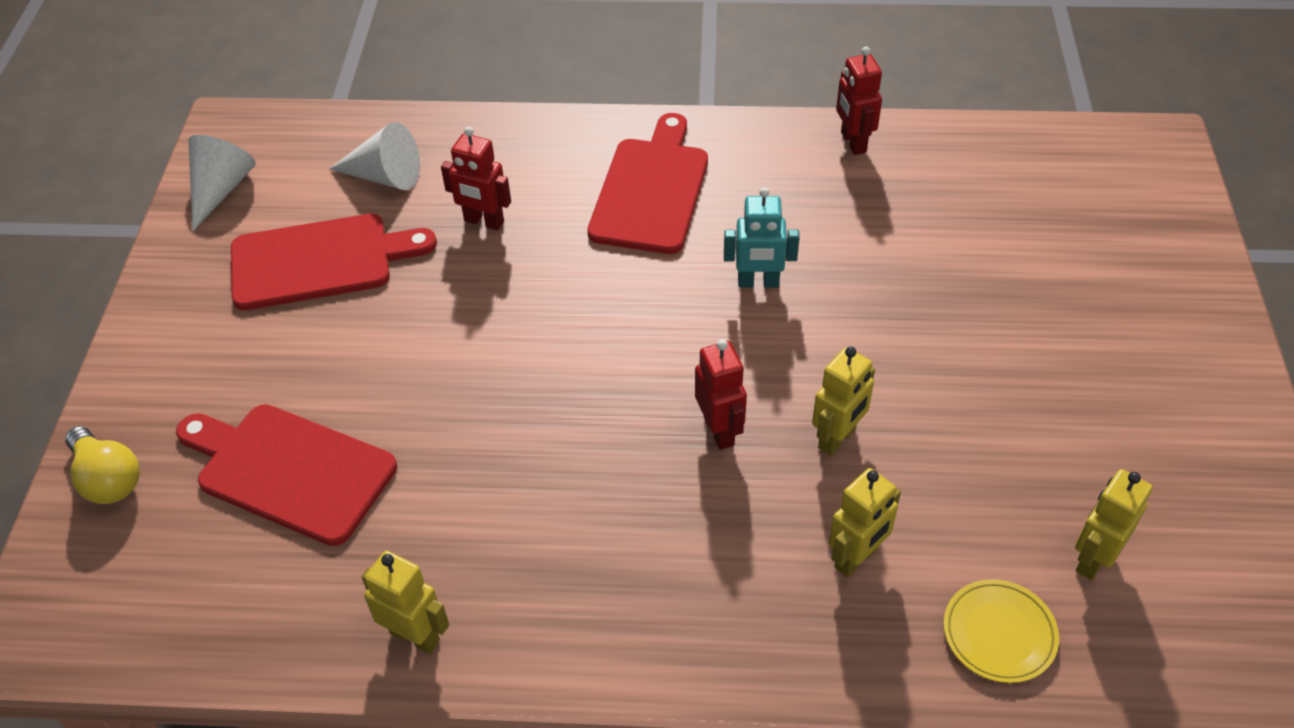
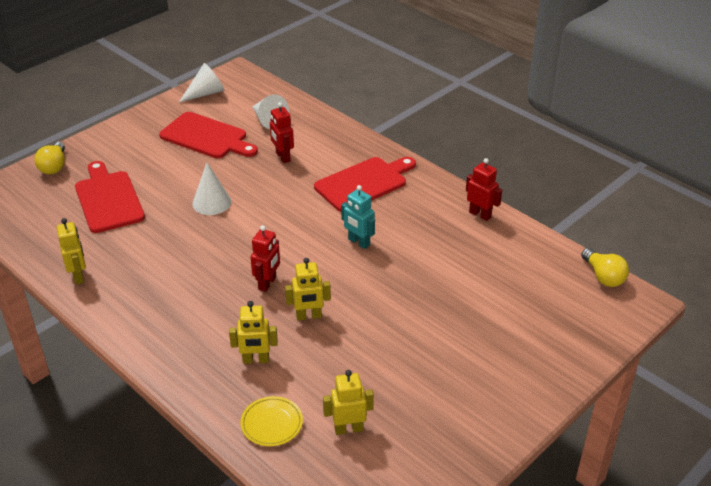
camera: 40 degrees right, 10 degrees down
(470, 362) = (211, 202): none -> white cone
(853, 142) = (480, 214): red robot -> red robot turned 105 degrees clockwise
(1086, 135) = (603, 276): none -> yellow light bulb

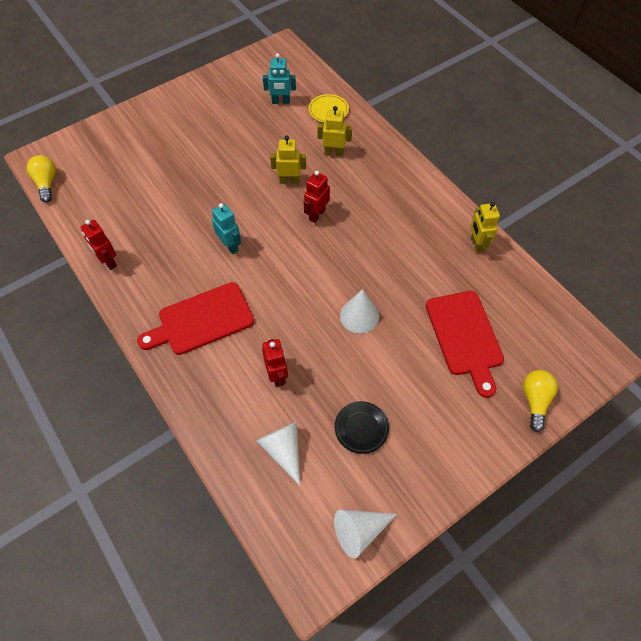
camera: 170 degrees left, 20 degrees up
(206, 137) = (361, 428): red cutting board -> black plate
(348, 429) = (280, 102): yellow robot -> turquoise robot

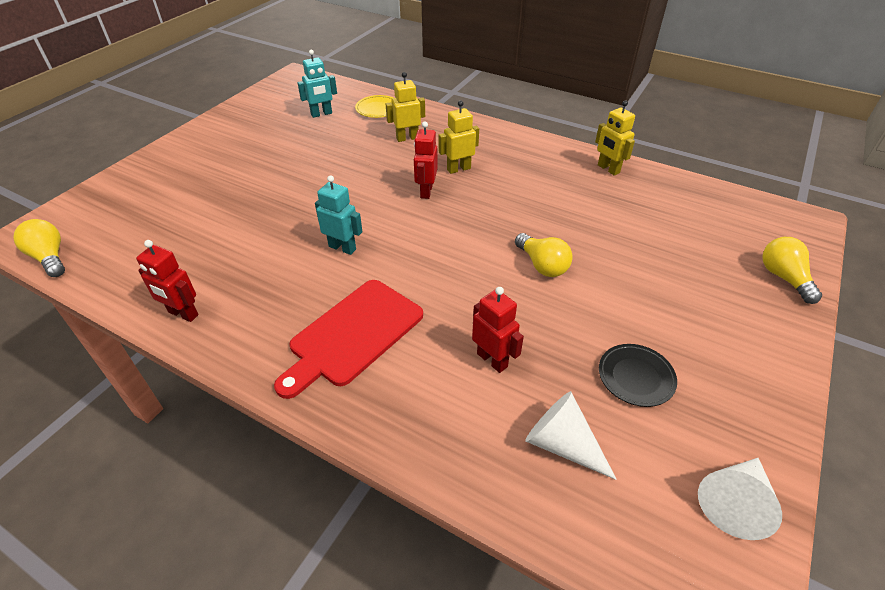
camera: 25 degrees left, 15 degrees down
(289, 181) = (375, 172): yellow robot -> yellow robot (458, 169)
(359, 316) = (542, 265): white cone -> yellow light bulb
(465, 336) = (666, 246): red cutting board -> none

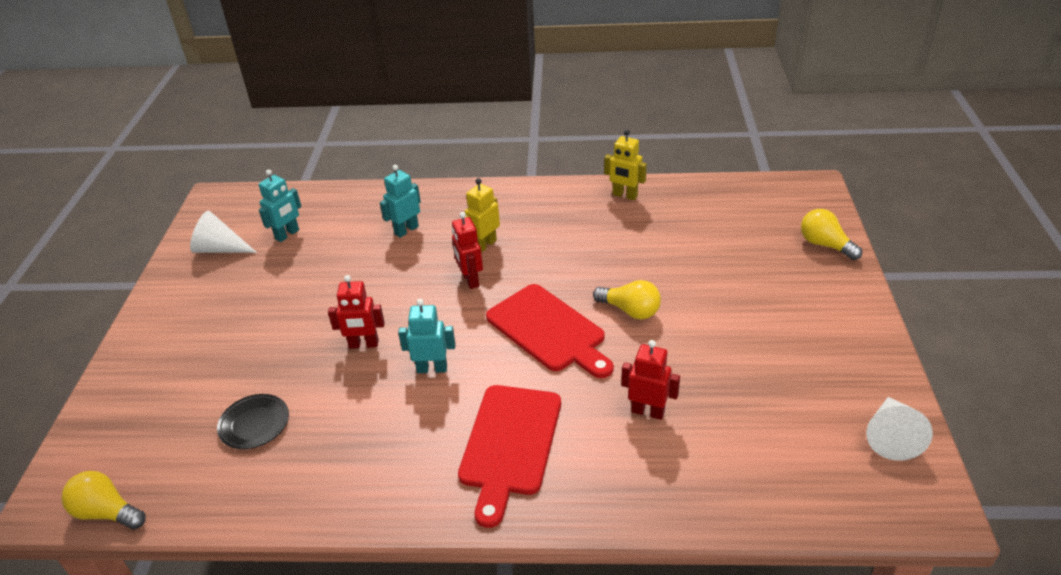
camera: 25 degrees left, 5 degrees down
(183, 314) = (322, 500): red robot -> red robot (364, 344)
(378, 109) = (348, 208): yellow plate -> none
(407, 138) = (406, 230): yellow robot -> turquoise robot
(458, 254) = (548, 330): none -> red cutting board
(562, 444) = (748, 453): white cone -> white cone (220, 249)
(636, 377) = (768, 375): black plate -> black plate (254, 424)

